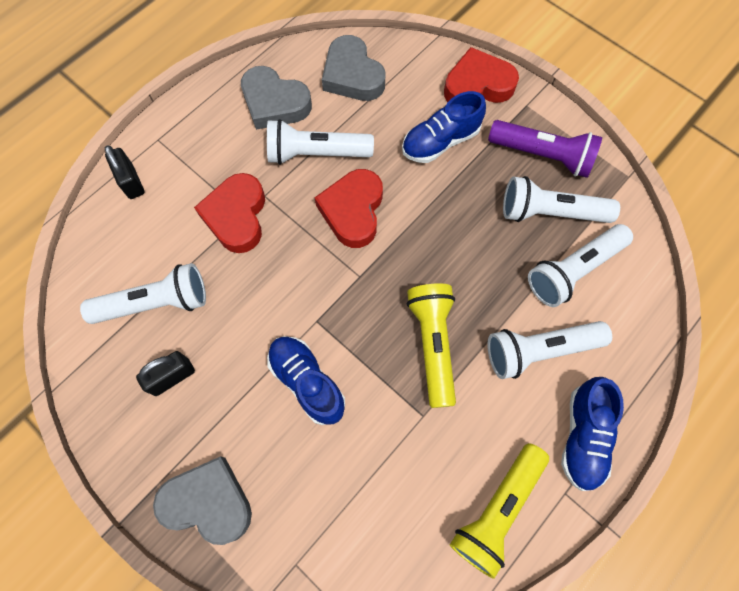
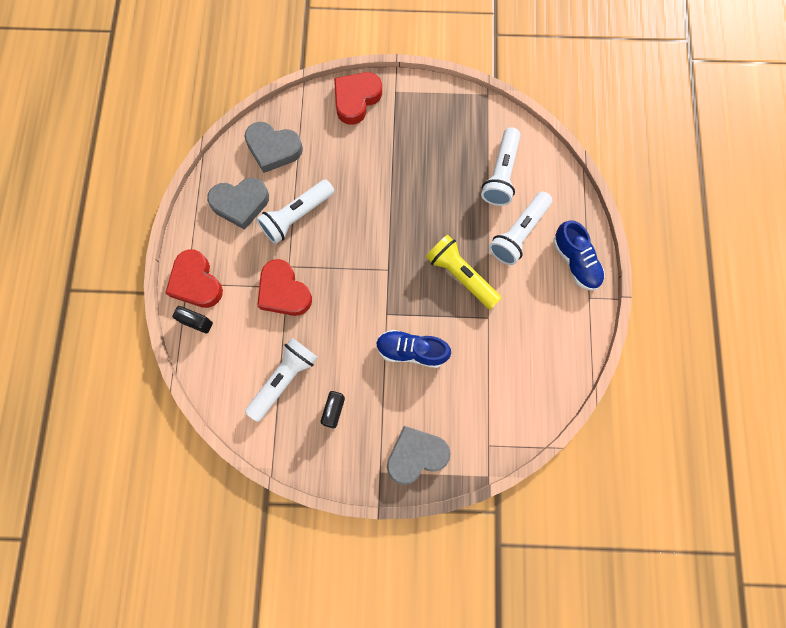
camera: 40 degrees left, 5 degrees up
(353, 211) = (350, 234): red heart -> red heart (196, 282)
(440, 142) = (364, 152): blue shoe -> none
(497, 509) = (563, 333): yellow flashlight -> none
(542, 155) = (430, 117): purple flashlight -> none
(550, 212) = (462, 149): white flashlight -> none

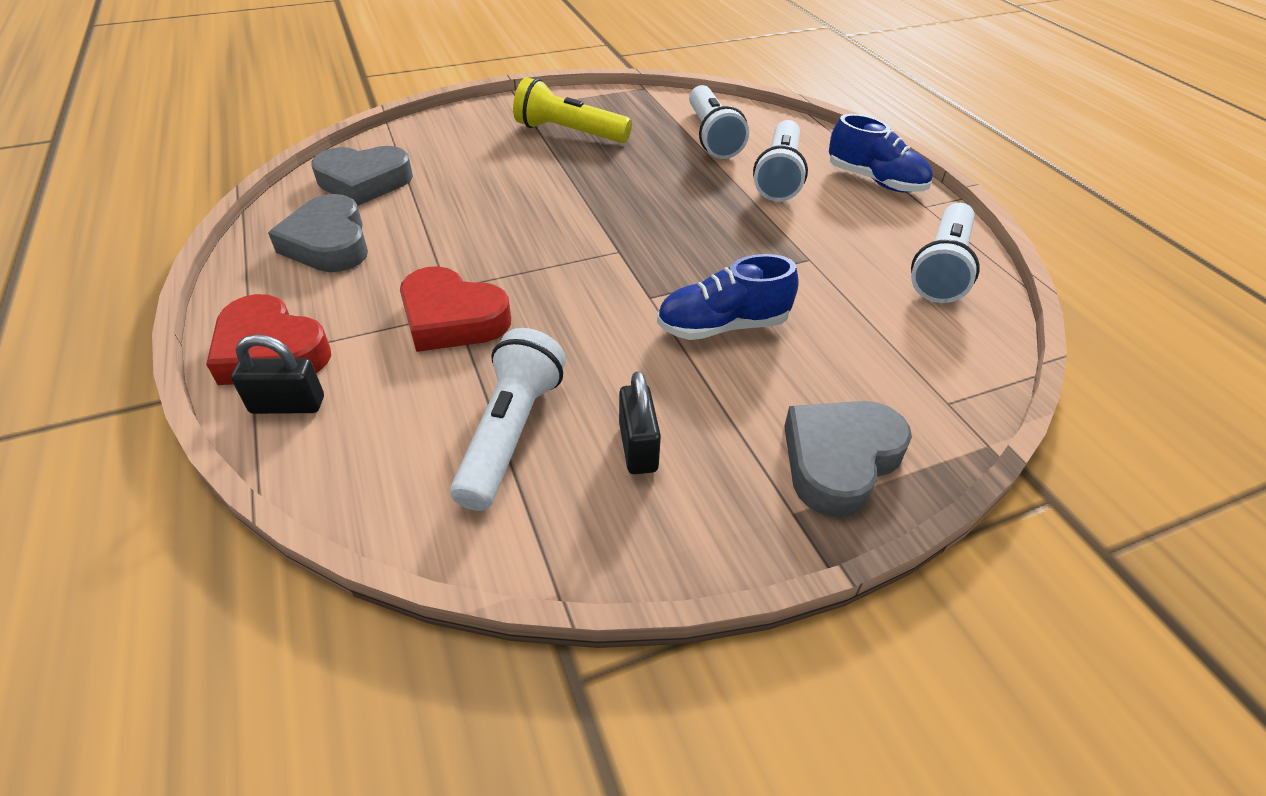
camera: 25 degrees left, 30 degrees down
(240, 204) = (328, 243): grey heart -> grey heart turned 105 degrees clockwise
(296, 216) = (434, 234): white flashlight -> white flashlight (942, 268)
(356, 99) = (471, 121): red heart -> none
(461, 276) = (734, 229): yellow flashlight -> yellow flashlight (569, 133)

